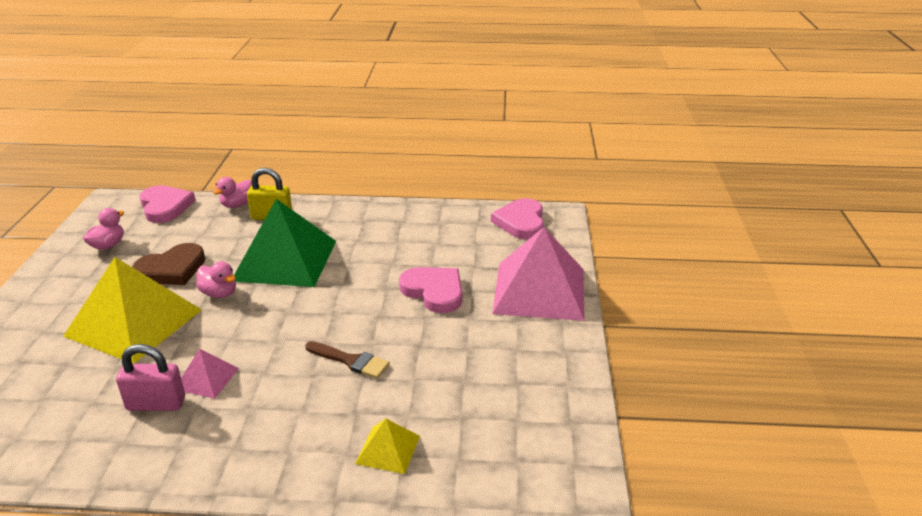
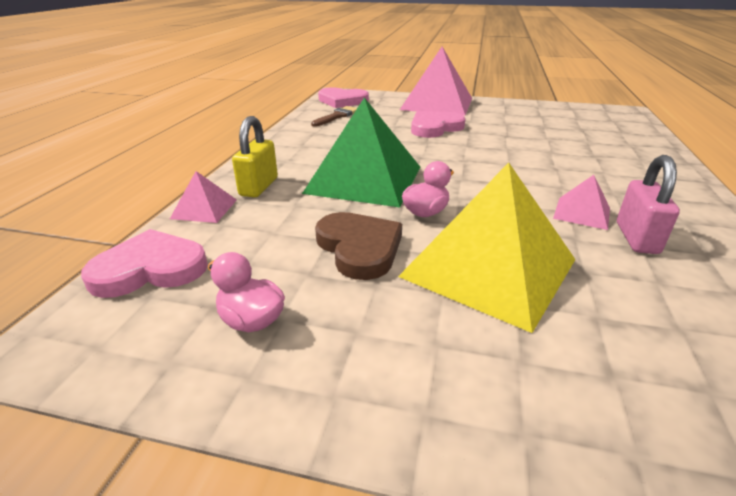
camera: 80 degrees left, 0 degrees up
(237, 205) = (204, 209): pink duck -> pink pyramid
(351, 361) = (533, 155): brown brush -> brown brush (337, 116)
(388, 449) = (627, 147): yellow pyramid -> none

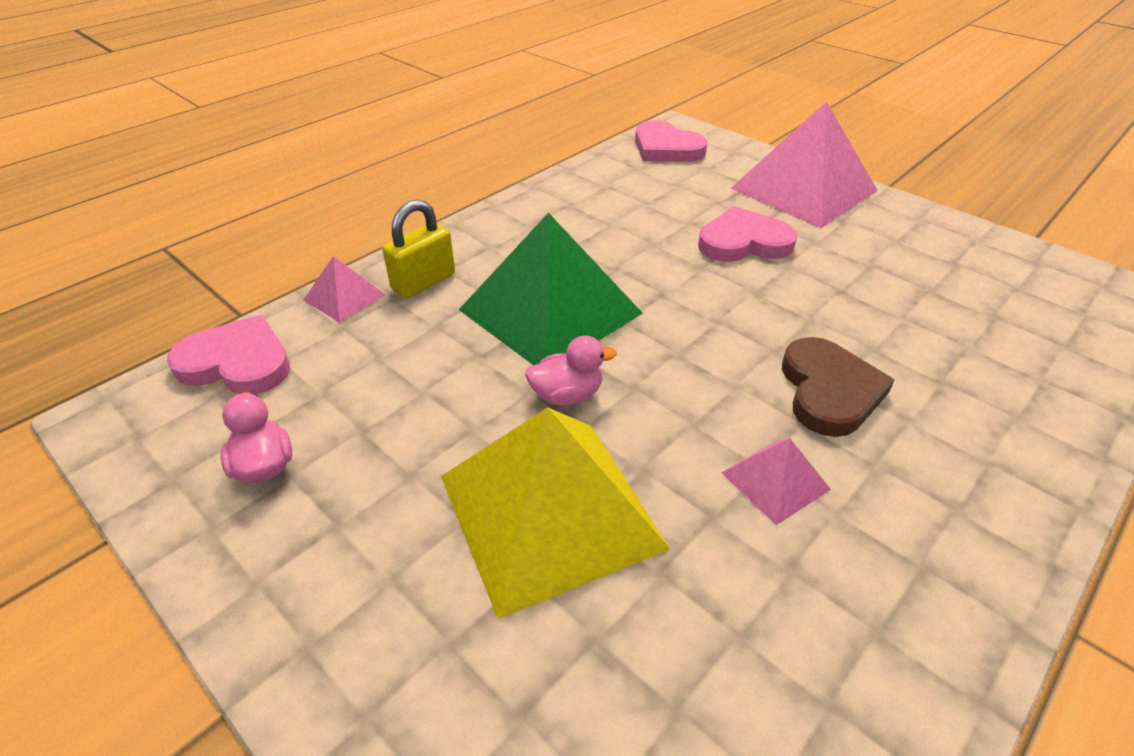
camera: 30 degrees right, 10 degrees up
(337, 116) = (628, 179): brown brush -> none
(359, 248) = (441, 418): brown heart -> brown heart (829, 391)
(636, 238) = (801, 557): pink padlock -> none

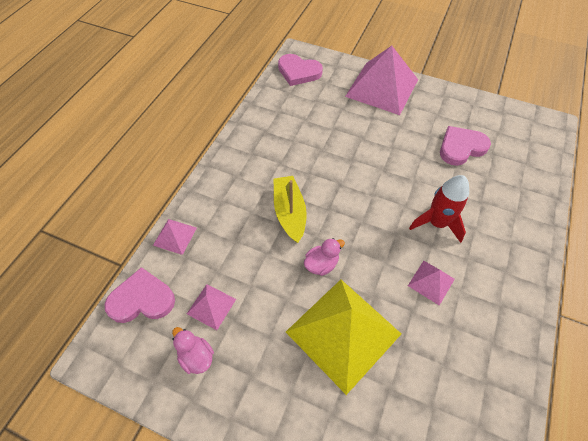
camera: 20 degrees left, 15 degrees up
(338, 402) = (211, 306): none -> pink pyramid
(423, 282) = (213, 212): yellow padlock -> none
(550, 311) = (289, 212): green pyramid -> yellow boat
(743, 242) = (366, 135): pink heart -> pink heart (461, 147)
(829, 391) = (436, 223): brown heart -> red rocket

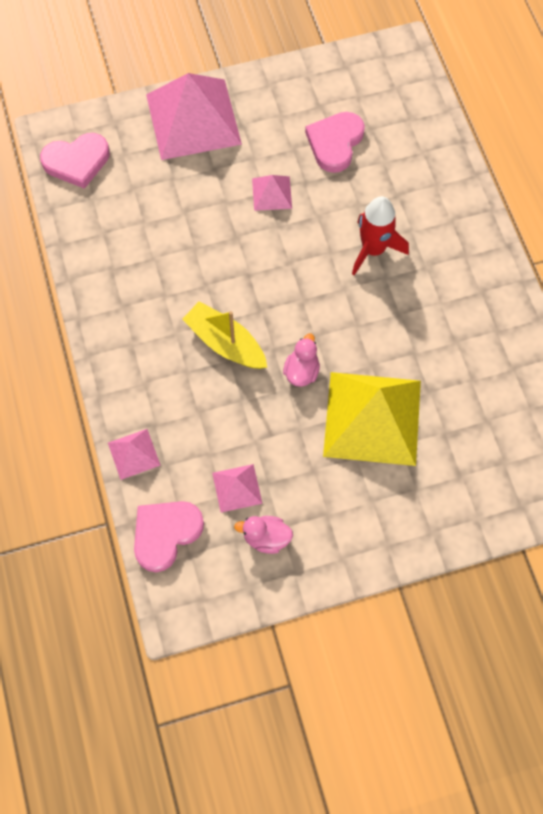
camera: 40 degrees left, 10 degrees up
(431, 282) = (410, 314): pink pyramid -> pink pyramid (272, 193)

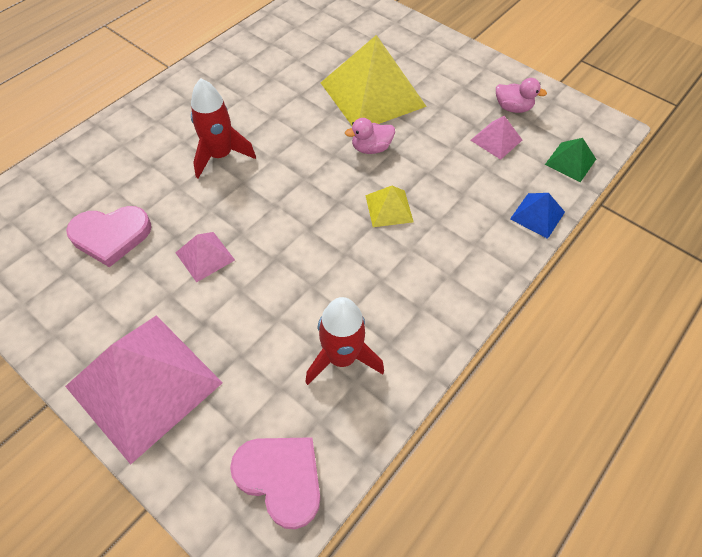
camera: 125 degrees left, 10 degrees down
(125, 234) = (342, 357): none -> red rocket
(134, 454) = (537, 215): pink pyramid -> blue pyramid
(165, 534) = (570, 161): pink heart -> green pyramid
(225, 343) = (389, 208): yellow boat -> yellow pyramid
(266, 538) = (512, 108): pink duck -> pink duck turned 45 degrees counterclockwise

